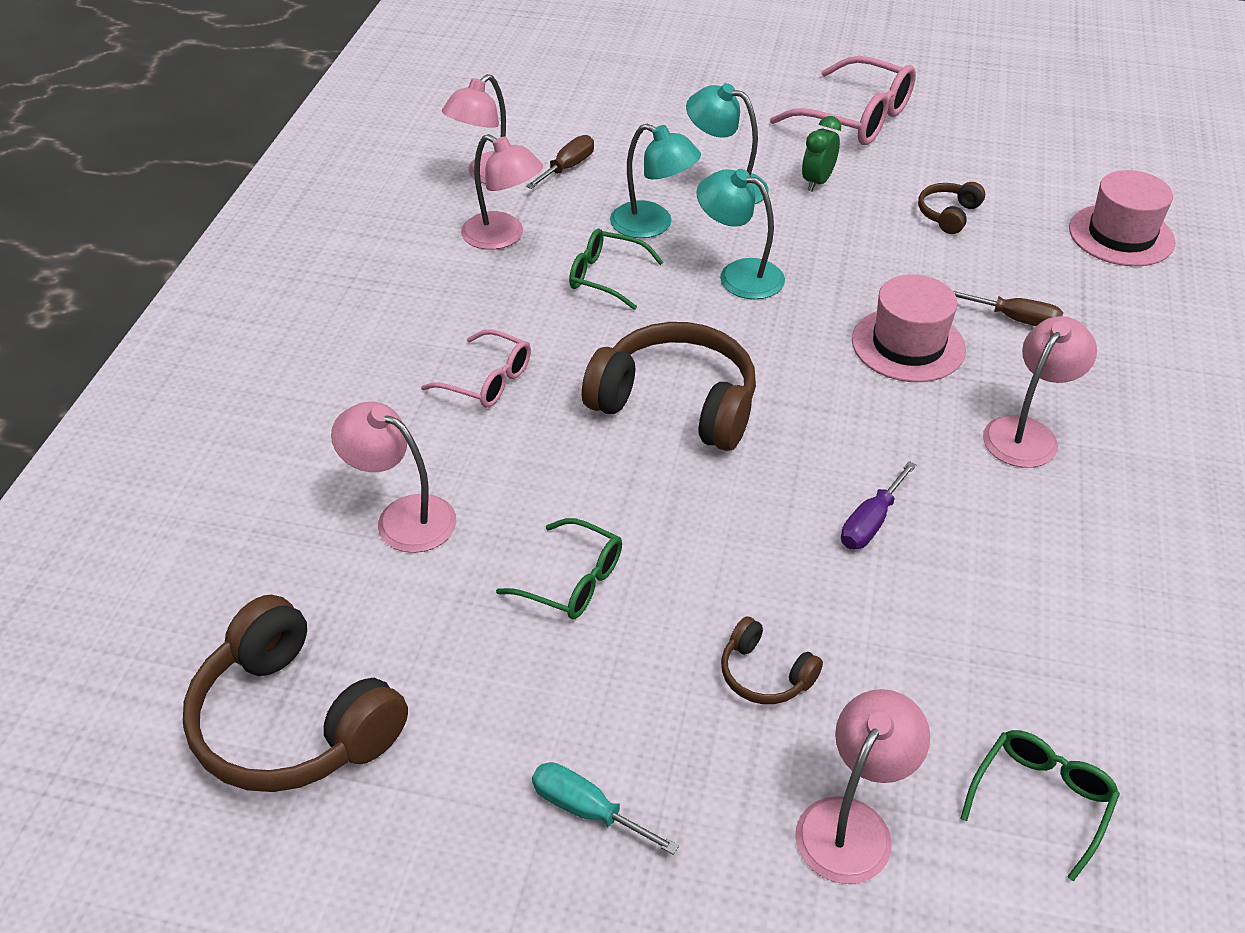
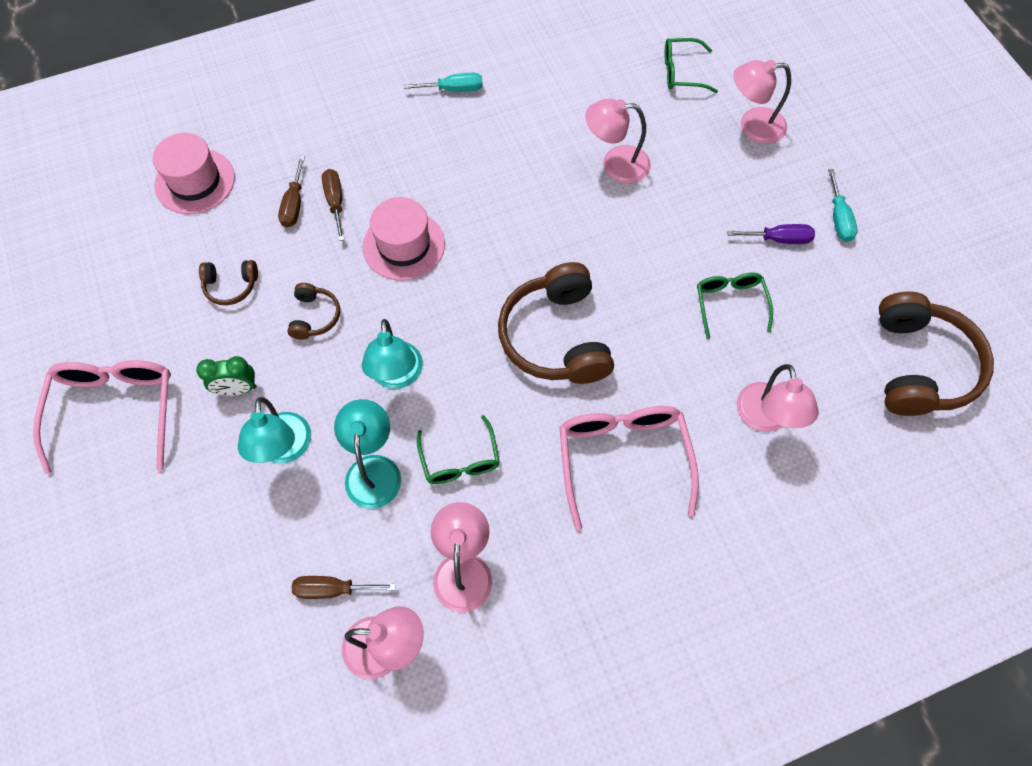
camera: 125 degrees left, 20 degrees up
(488, 381) = (623, 458): pink glasses -> pink glasses, size x1.68
(765, 674) = (708, 192): brown headphones -> brown headphones (314, 316)
(870, 523) = (573, 196): purple screwdriver -> purple screwdriver (779, 239)
(1027, 433) = (443, 158): pink lamp -> pink lamp (615, 164)
(1034, 289) = (294, 204): none -> brown screwdriver
(1158, 499) = (454, 89): none -> turquoise screwdriver

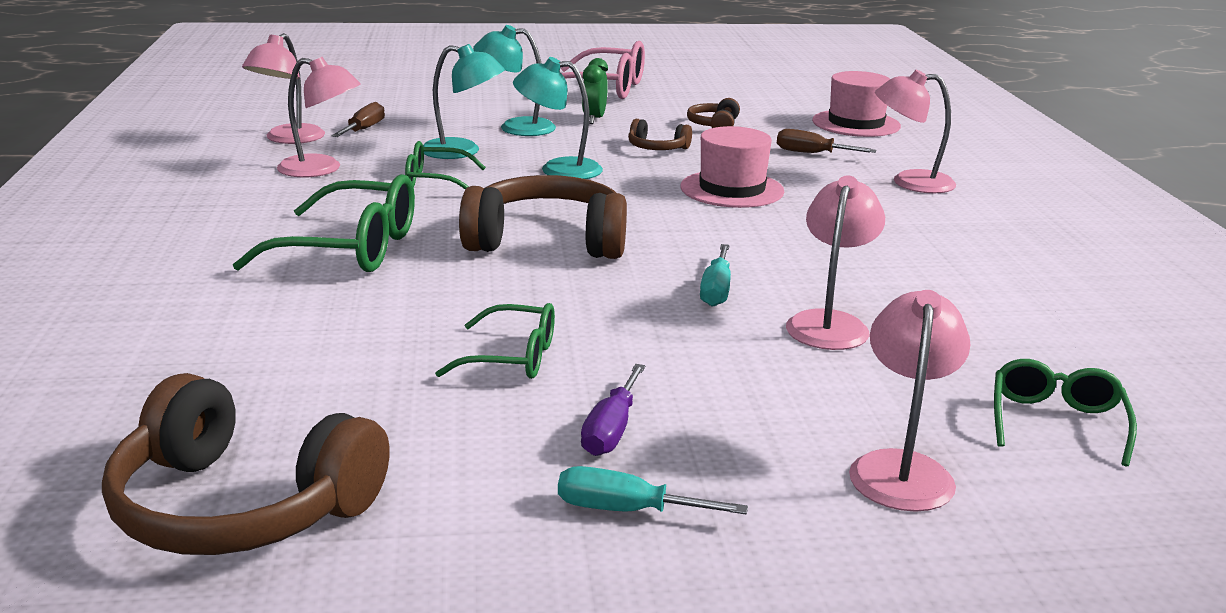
camera: 105 degrees right, 40 degrees down
(335, 202) = (809, 168): brown screwdriver -> none
(454, 89) = (997, 242): turquoise screwdriver -> turquoise screwdriver (716, 290)
(623, 458) = (351, 249): pink glasses -> green glasses
(765, 419) = (303, 342): pink lamp -> pink lamp (910, 182)

